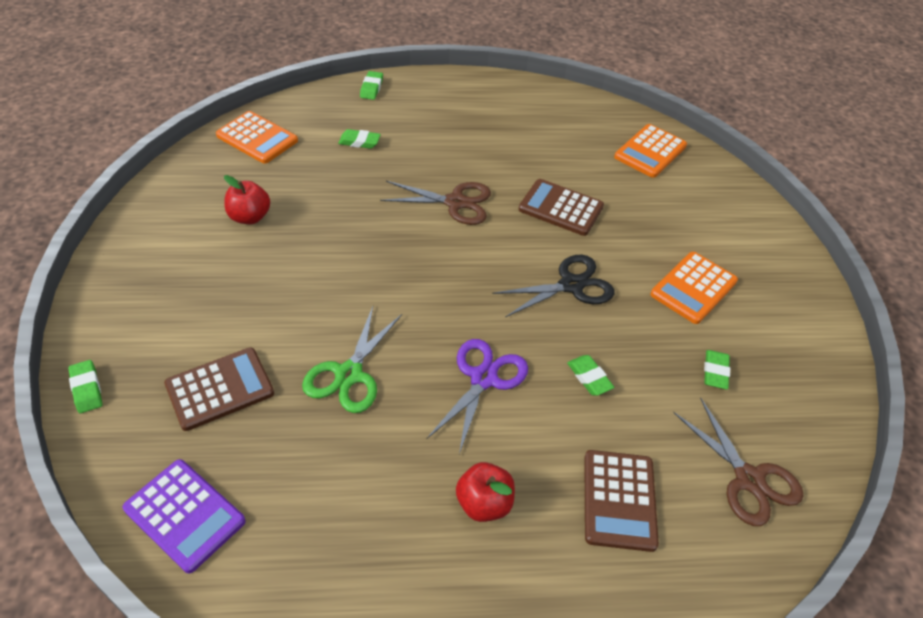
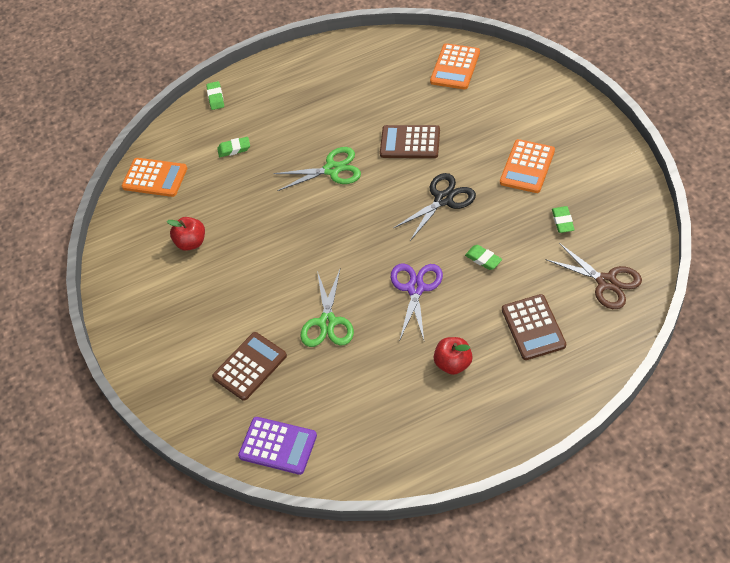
camera: 10 degrees left, 5 degrees up
(87, 389) = (164, 403): green eraser -> none
(455, 202) = (332, 169): brown scissors -> green scissors

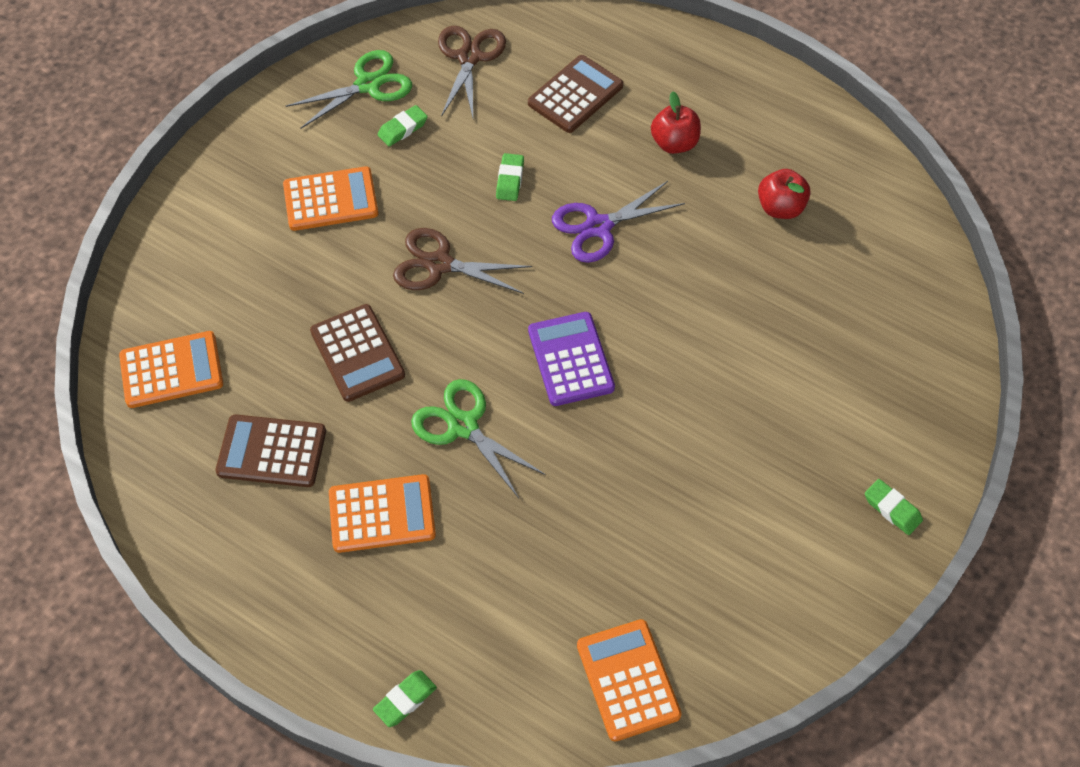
camera: 130 degrees left, 5 degrees up
(191, 242) = (707, 537): red apple -> red apple (780, 208)
(234, 149) = (500, 592): green eraser -> green eraser (892, 509)
(250, 366) = (832, 340): brown calculator -> brown calculator (271, 451)
(278, 446) = (902, 252): purple calculator -> purple calculator (570, 359)
(310, 120) = (382, 514): none -> orange calculator
(327, 322) = (711, 292): green scissors -> green scissors (368, 85)
(443, 199) = (439, 264): black scissors -> brown scissors

